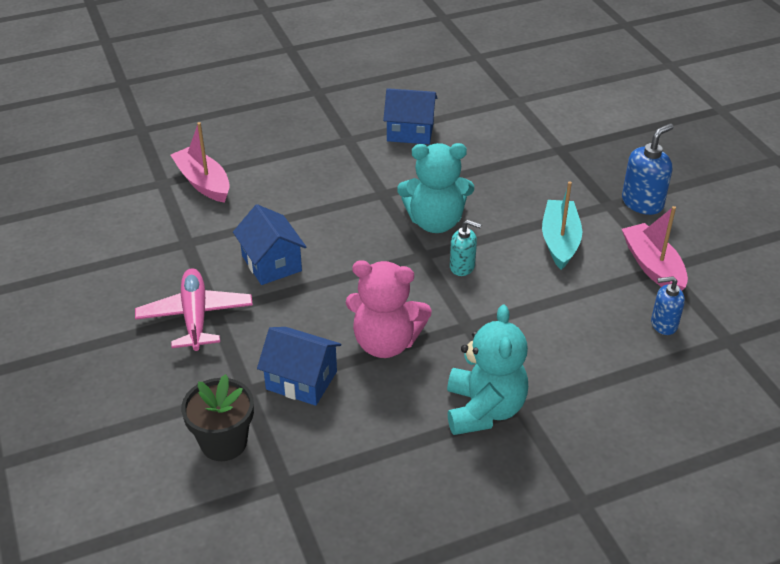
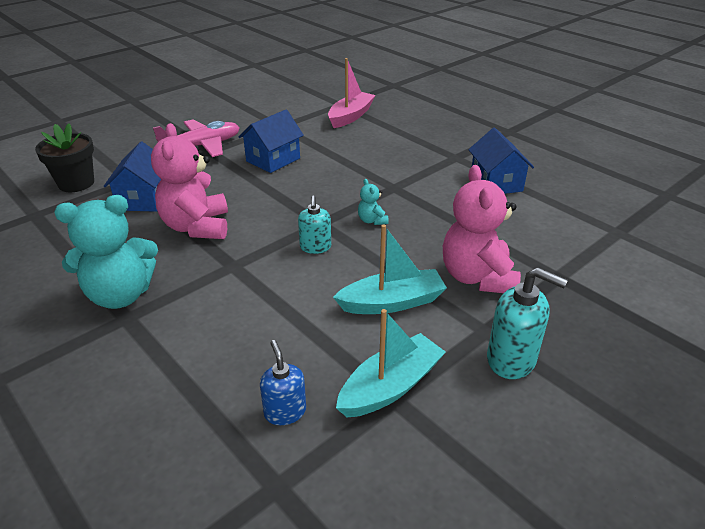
camera: 70 degrees right, 5 degrees down
(435, 222) = (372, 220): turquoise teddy bear -> turquoise teddy bear, size x0.44
(545, 188) = (477, 277): none -> pink teddy bear
(642, 203) = (511, 359): blue soap dispenser -> turquoise soap dispenser
(652, 266) = (390, 386): pink boat -> turquoise boat

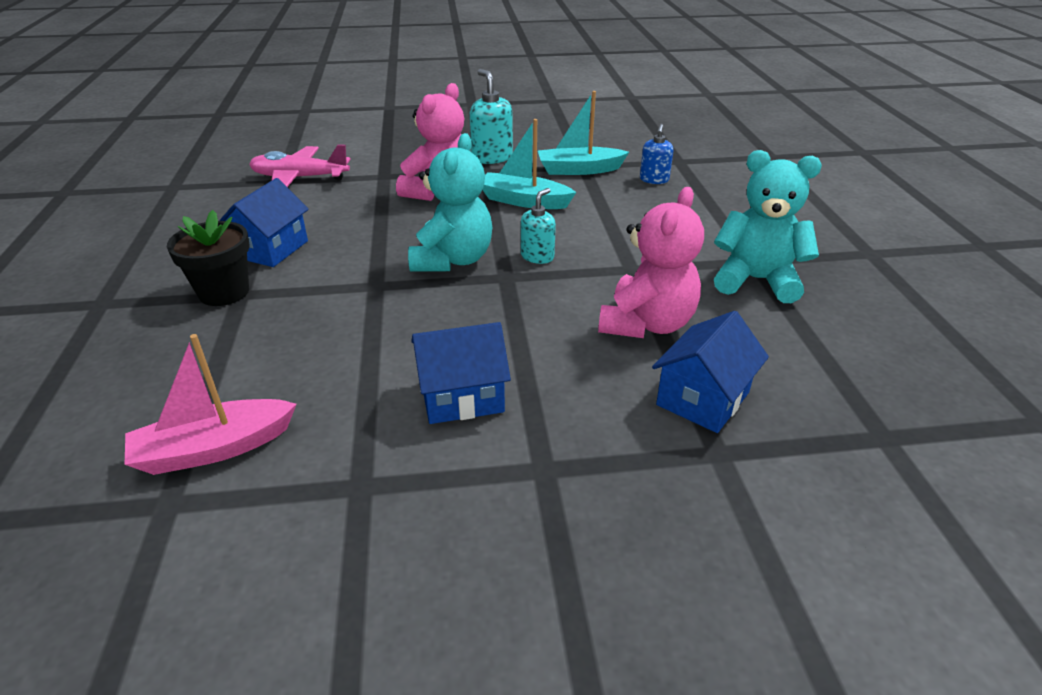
camera: 145 degrees left, 0 degrees up
(76, 183) = (820, 488): black flower pot -> black flower pot (224, 292)
(202, 146) = (550, 493): pink plane -> pink plane (300, 178)
(372, 220) = (452, 260): turquoise teddy bear -> turquoise teddy bear, size x2.29

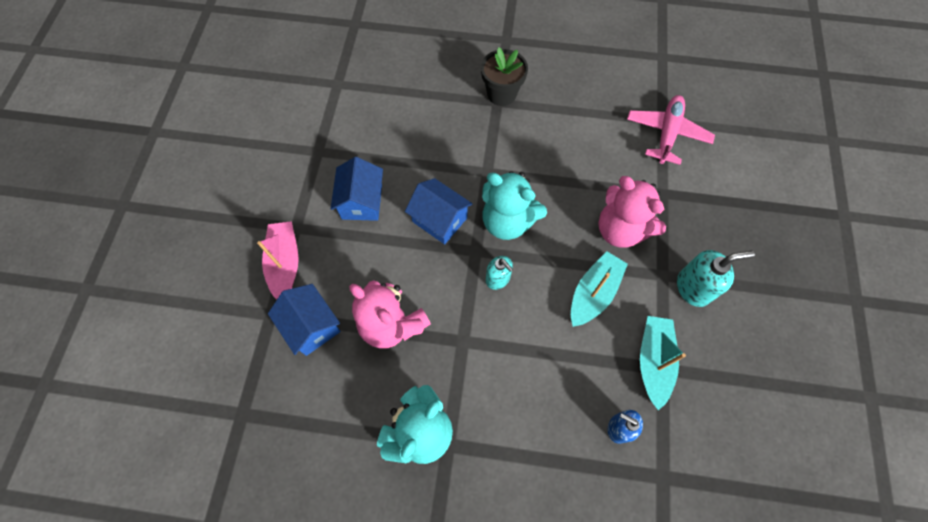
camera: 105 degrees right, 30 degrees up
(214, 449) = (364, 97): pink boat -> pink boat (285, 264)
(271, 249) = (550, 116): blue house -> blue house (439, 220)

